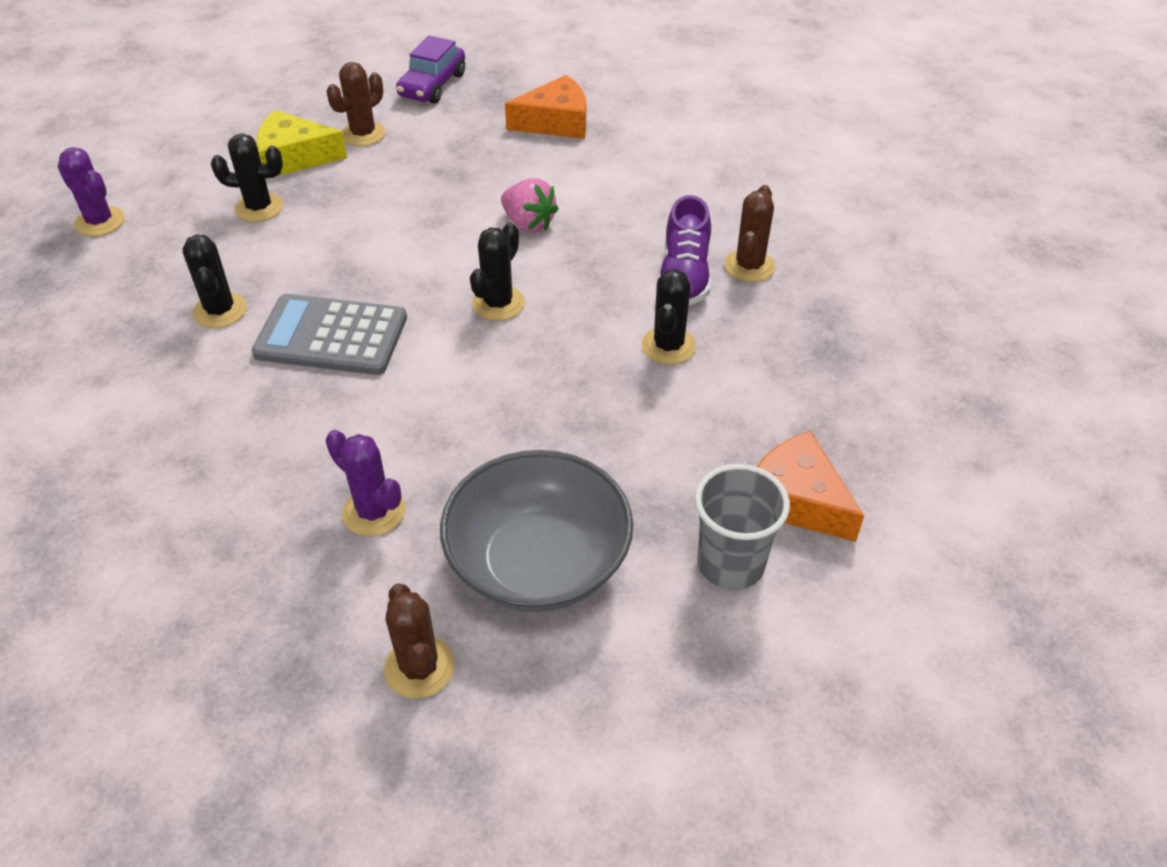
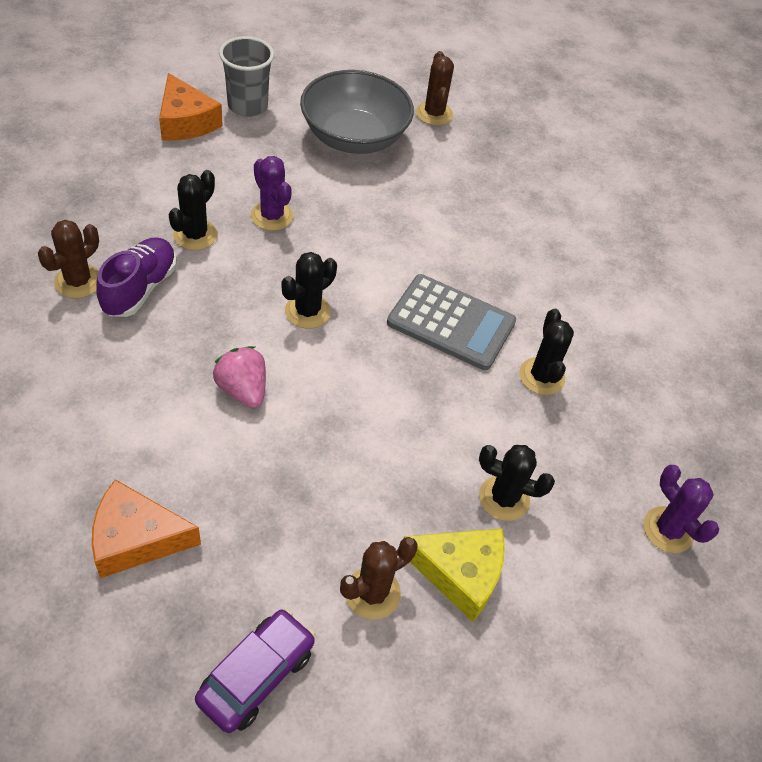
camera: 170 degrees left, 5 degrees up
(374, 512) = (443, 190): purple cactus -> purple cactus (272, 216)

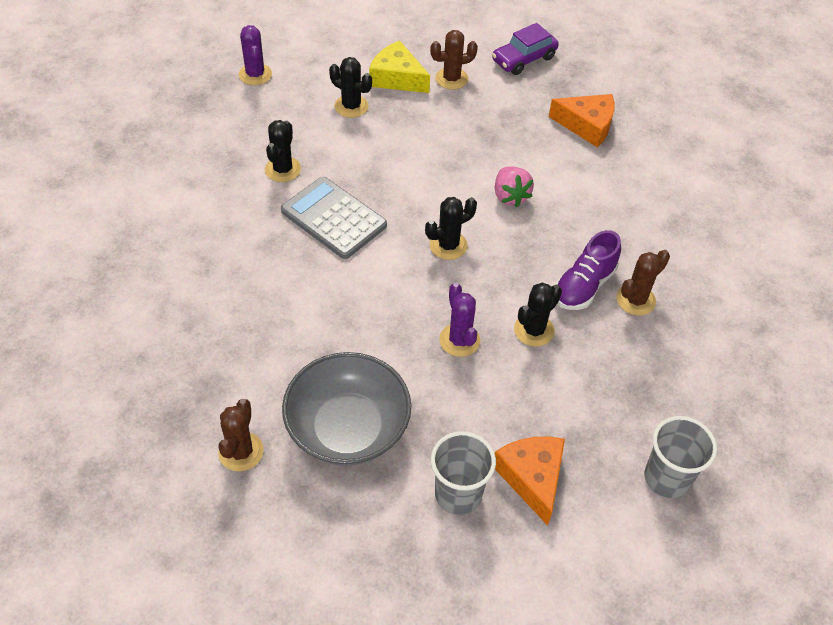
camera: 160 degrees left, 0 degrees up
(62, 133) = (666, 478): none -> grey cup

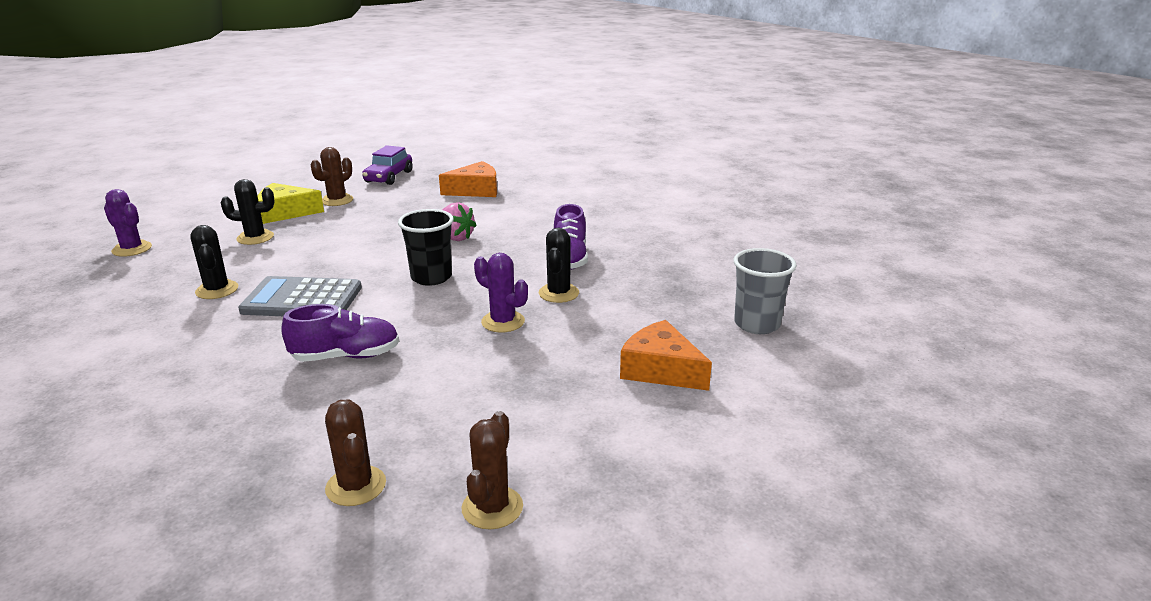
camera: 35 degrees left, 25 degrees down
(319, 311) = (346, 356): none -> purple shoe
(348, 428) = (458, 416): grey bowl -> none
(448, 245) = (431, 277): black cactus -> black cup
(458, 494) = (612, 408): grey cup -> none
(635, 300) = (615, 251): brown cactus -> brown cactus (492, 508)

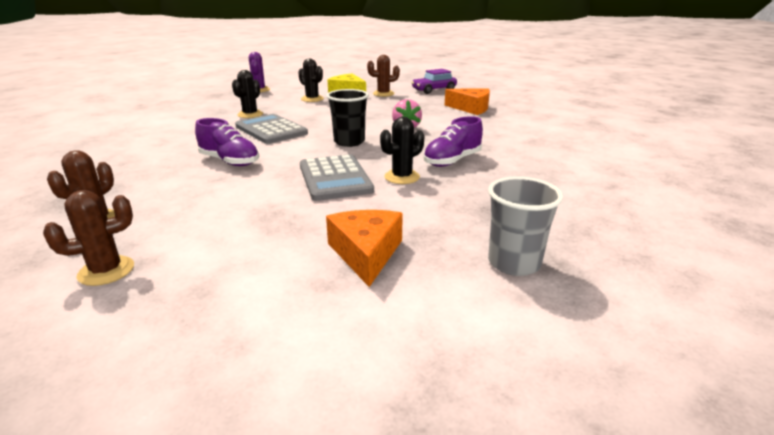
camera: 45 degrees right, 0 degrees up
(503, 322) = (335, 178): purple cactus -> grey calculator

